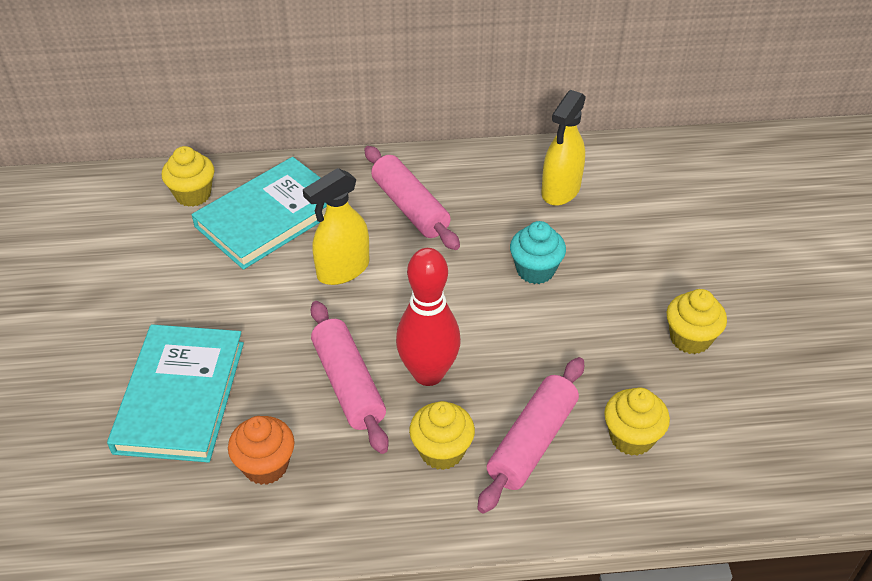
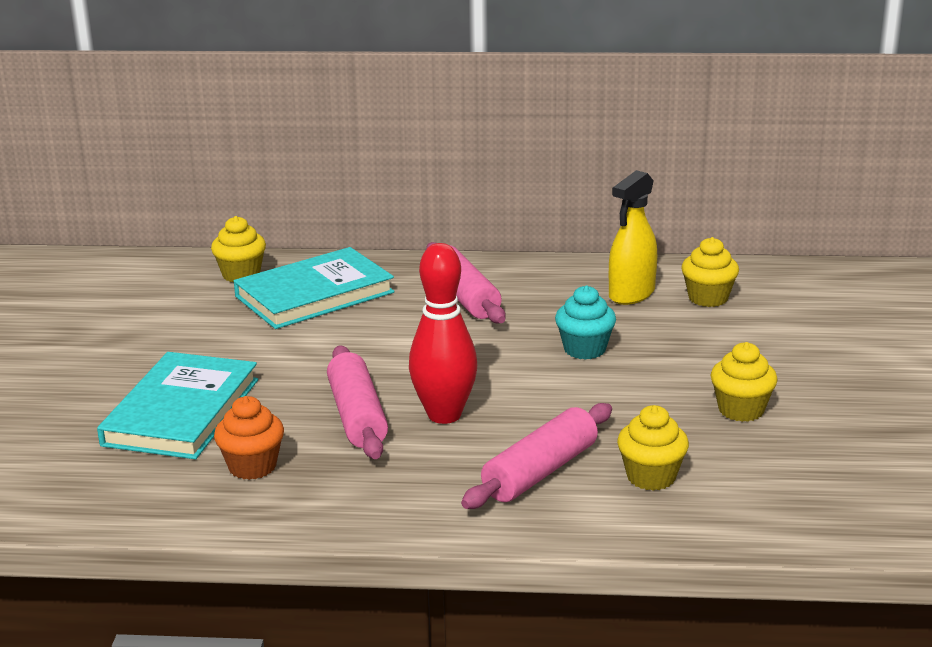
camera: 10 degrees right, 20 degrees down
(343, 270) = (378, 336): yellow spray bottle -> none
(441, 451) = (440, 470): yellow cupcake -> yellow cupcake (708, 298)

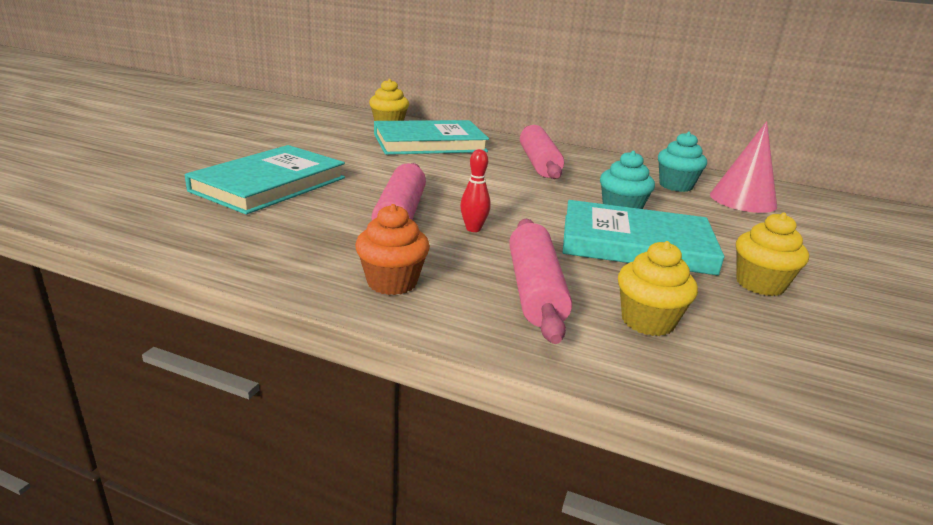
camera: 15 degrees right, 0 degrees up
(252, 466) = (284, 229): orange cupcake -> orange cupcake (392, 282)
(444, 415) = (473, 229): red bowling pin -> red bowling pin, size x0.48
(540, 471) = (534, 290): pink rolling pin -> pink rolling pin turned 60 degrees counterclockwise
(614, 391) = (636, 244): none -> turquoise book
(631, 294) = (675, 186): yellow spray bottle -> turquoise cupcake
(708, 298) = (743, 200): yellow cupcake -> pink cone

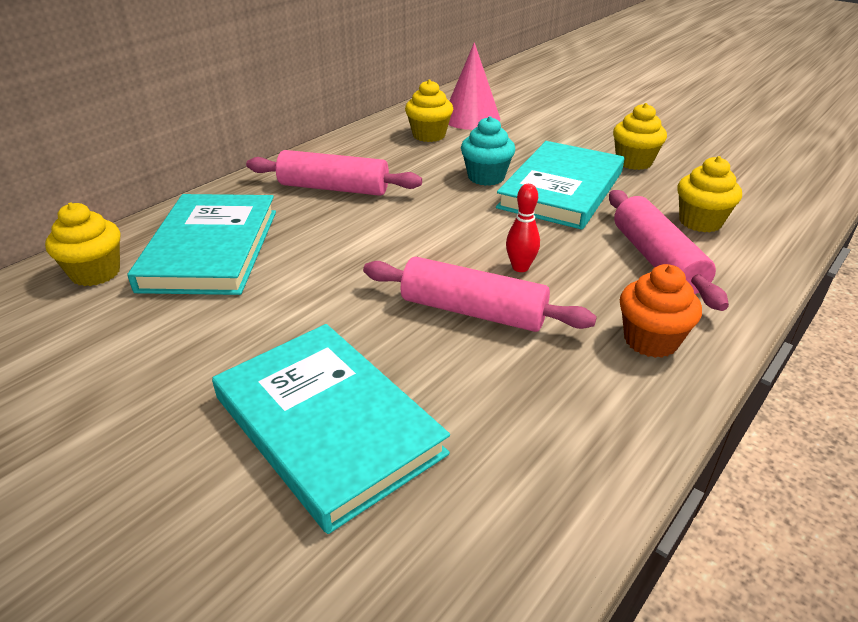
camera: 70 degrees left, 10 degrees up
(534, 290) = (656, 260): pink rolling pin -> pink rolling pin turned 60 degrees clockwise
(675, 186) = (429, 135): turquoise cupcake -> yellow cupcake

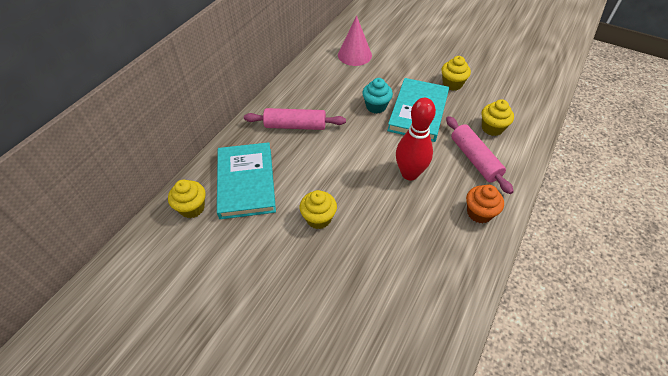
camera: 10 degrees left, 15 degrees up
(327, 425) = (347, 285): turquoise book -> none
(429, 135) = (334, 73): yellow cupcake -> yellow cupcake (318, 218)
(473, 311) = (394, 206): pink rolling pin -> none
(520, 267) = (409, 173): red bowling pin -> red bowling pin, size x2.07

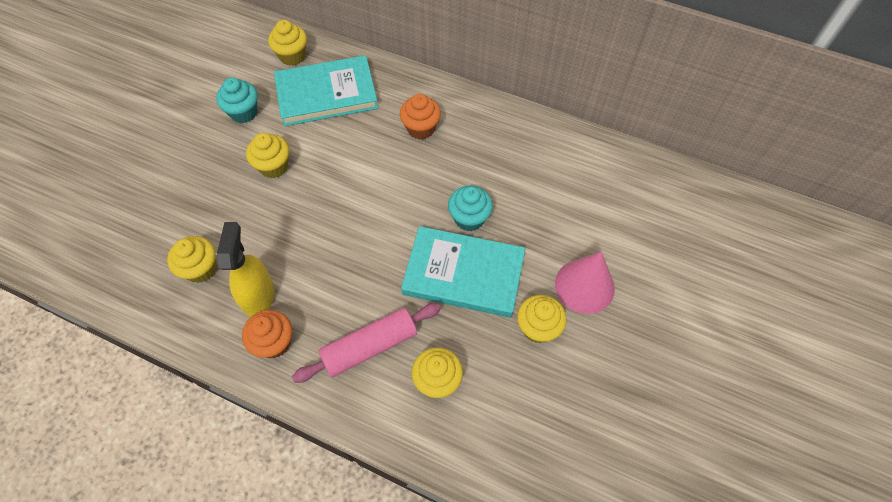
camera: 85 degrees right, 10 degrees up
(252, 244) = (243, 112): none -> turquoise cupcake
(295, 126) = (421, 128): pink rolling pin -> orange cupcake
(354, 55) = (586, 186): pink cone -> pink cone (584, 286)
(409, 173) = (341, 260): red bowling pin -> none
(420, 267) = (201, 269): none -> yellow cupcake
(442, 224) = (258, 296): none -> yellow spray bottle

